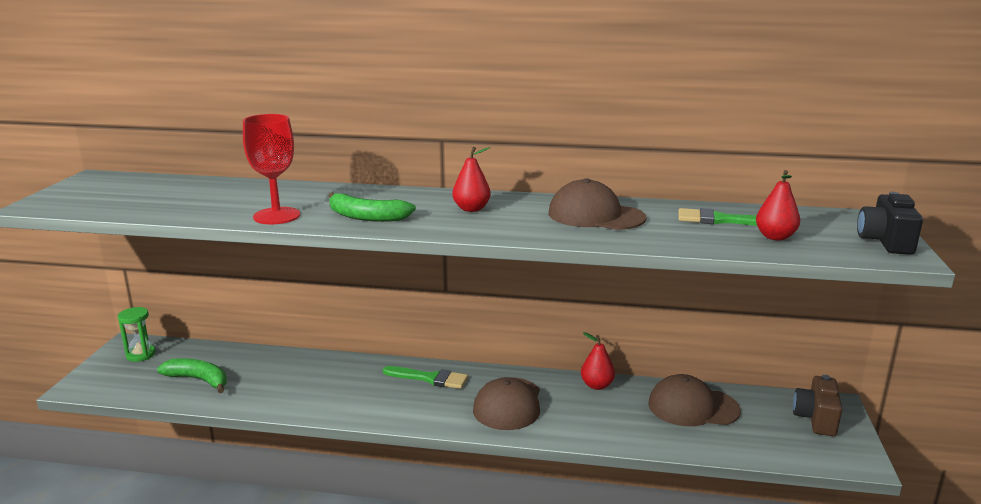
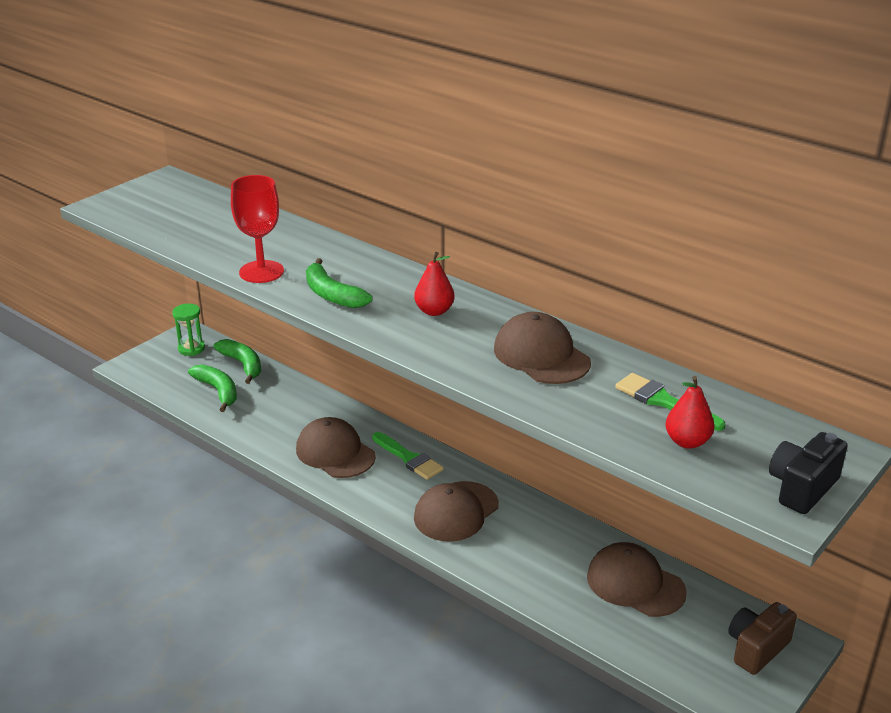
camera: 30 degrees right, 10 degrees up
(207, 353) = (243, 365): none -> green banana
(359, 394) = (335, 452): none -> brown cap
(597, 385) = (560, 524): red pear -> none

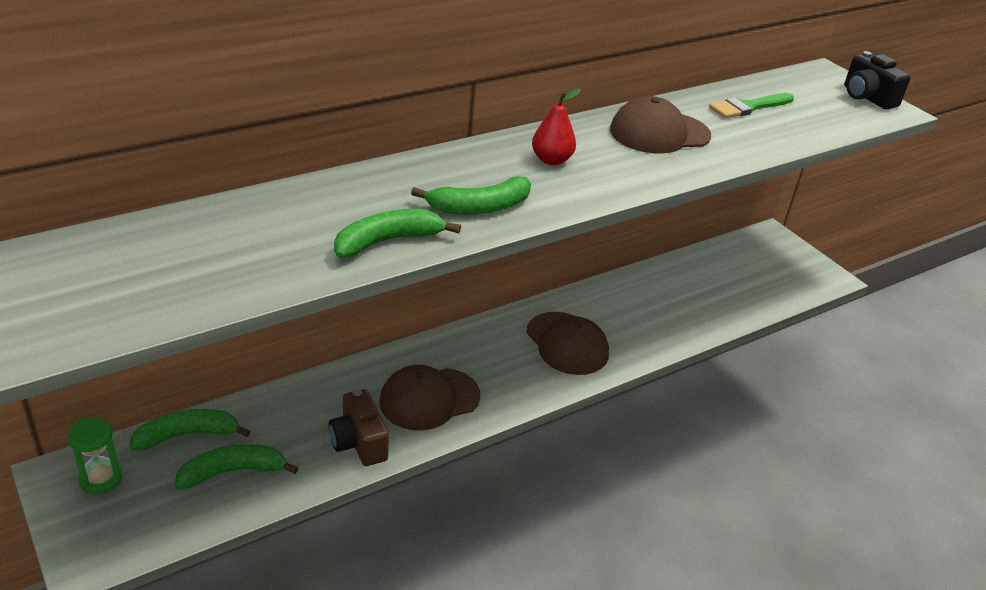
camera: 75 degrees left, 5 degrees up
(261, 272) = (388, 241): red goblet -> green banana
(409, 458) = (469, 349): green brush -> none
(635, 584) = (694, 279): brown cap -> none
(687, 442) = (805, 116): red pear -> none
(756, 649) = (774, 253): brown camera -> brown camera (359, 443)

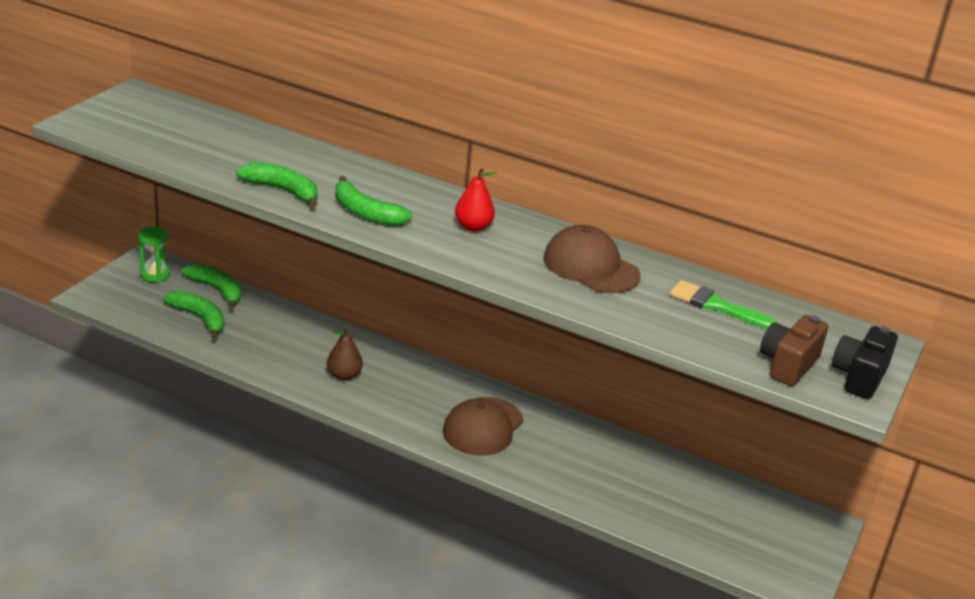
camera: 60 degrees right, 5 degrees down
(359, 443) = (269, 359): brown camera -> brown camera (788, 365)
(429, 399) = (344, 375): brown cap -> brown pear

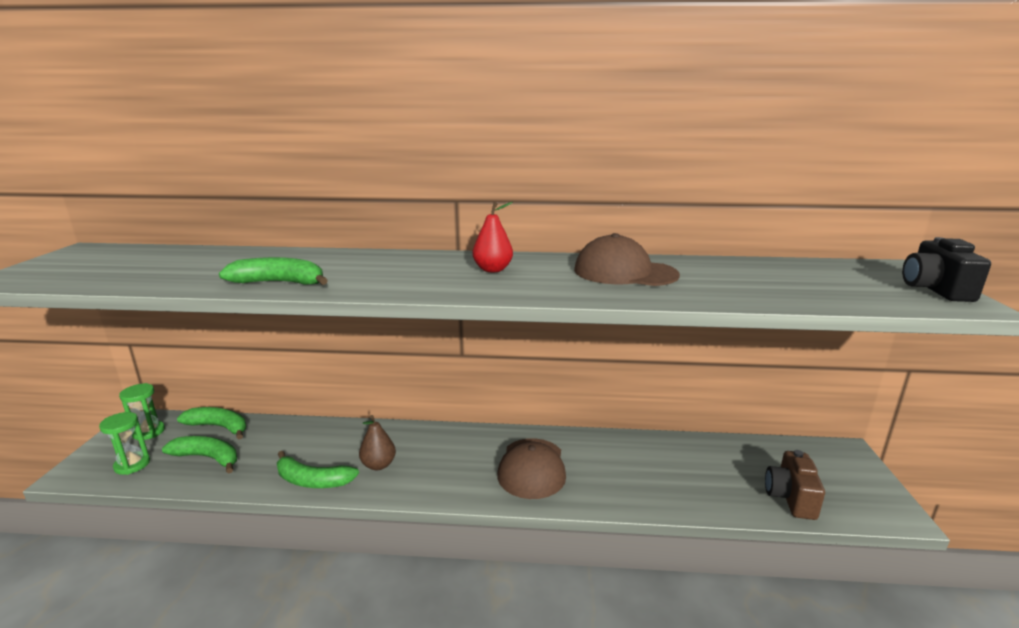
camera: 20 degrees left, 10 degrees down
(136, 304) = (132, 465): none -> green hourglass
(365, 212) = (380, 281): green banana -> green banana (312, 480)
(716, 306) = (755, 273): green brush -> none
(788, 365) = (877, 295): brown camera -> brown camera (790, 498)

